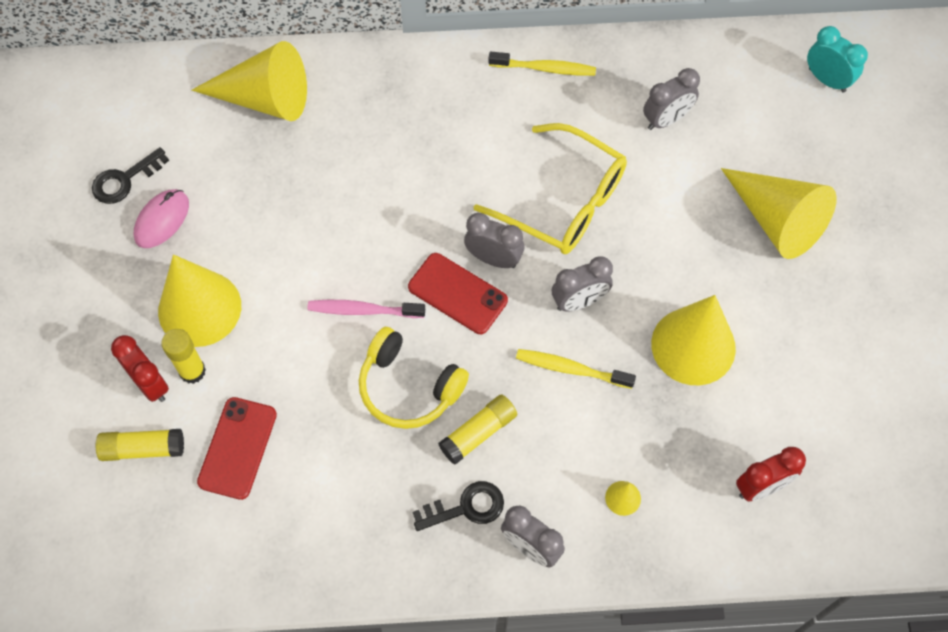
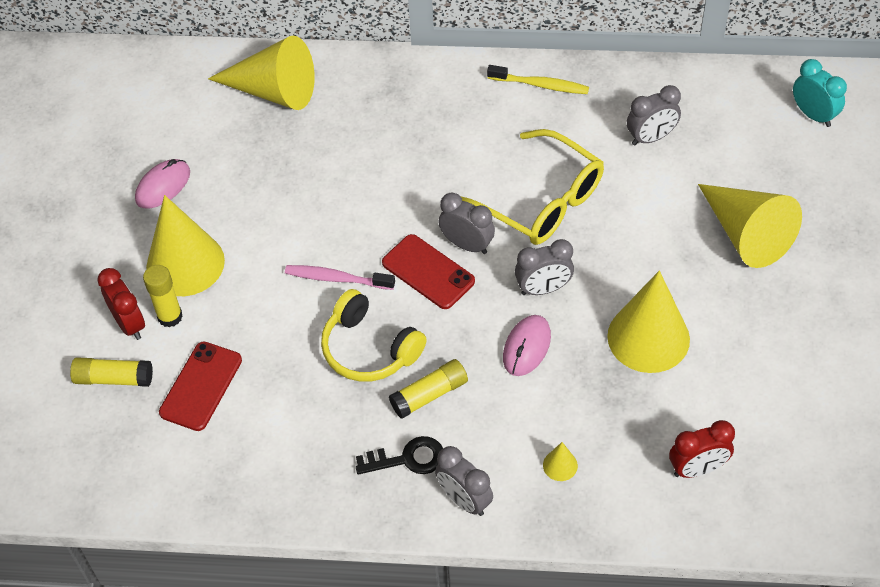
camera: 10 degrees right, 10 degrees down
(124, 180) = (134, 149): black key -> none
(571, 369) = (527, 347): yellow toothbrush -> pink mouse

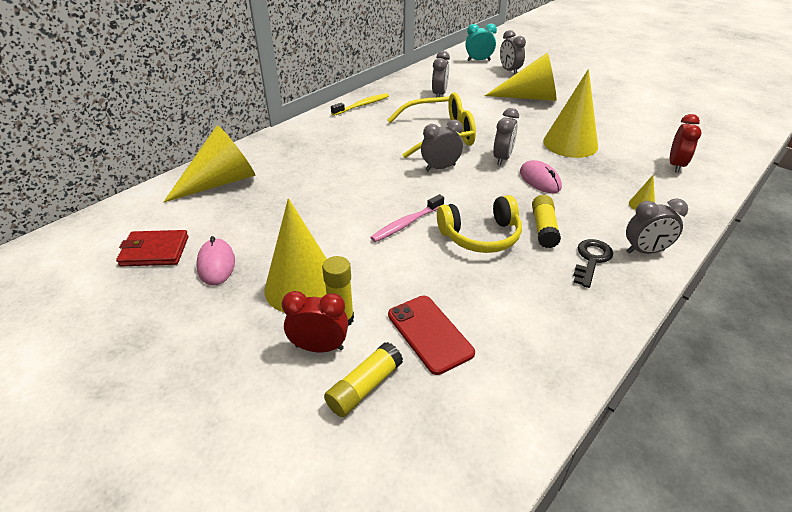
camera: 55 degrees left, 15 degrees down
(143, 133) = (155, 251): none -> red wallet
(428, 272) = (444, 188): red phone -> none
(815, 168) = (509, 71): none -> grey clock

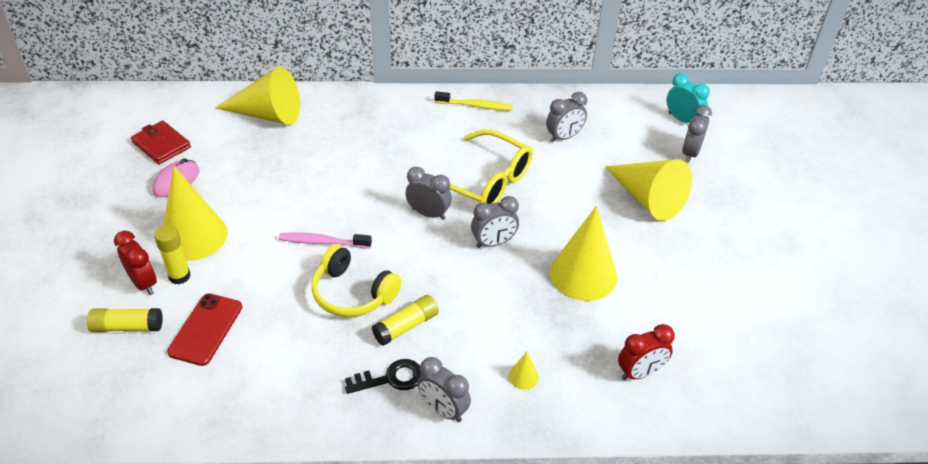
camera: 45 degrees right, 5 degrees up
(540, 180) = (485, 286): pink mouse -> none

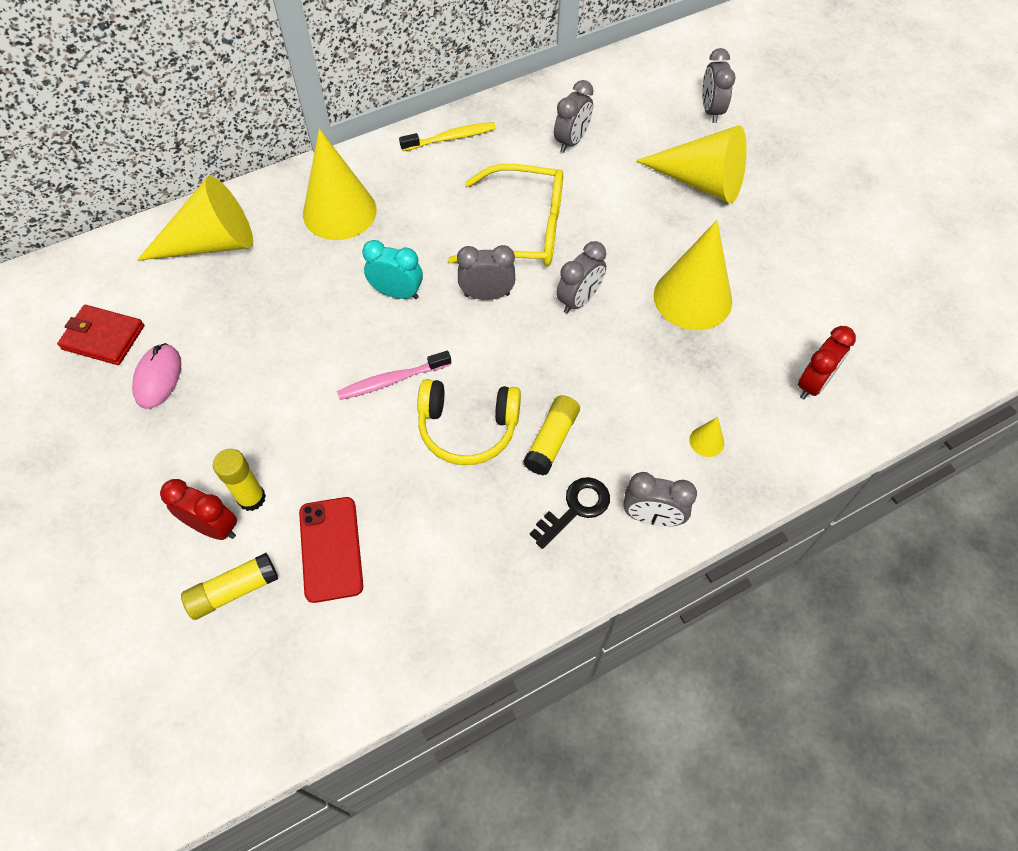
camera: 25 degrees left, 15 degrees up
(194, 236) = (232, 439): yellow cone -> yellow cone (339, 212)
(682, 120) = (678, 73): turquoise clock -> turquoise clock (397, 293)

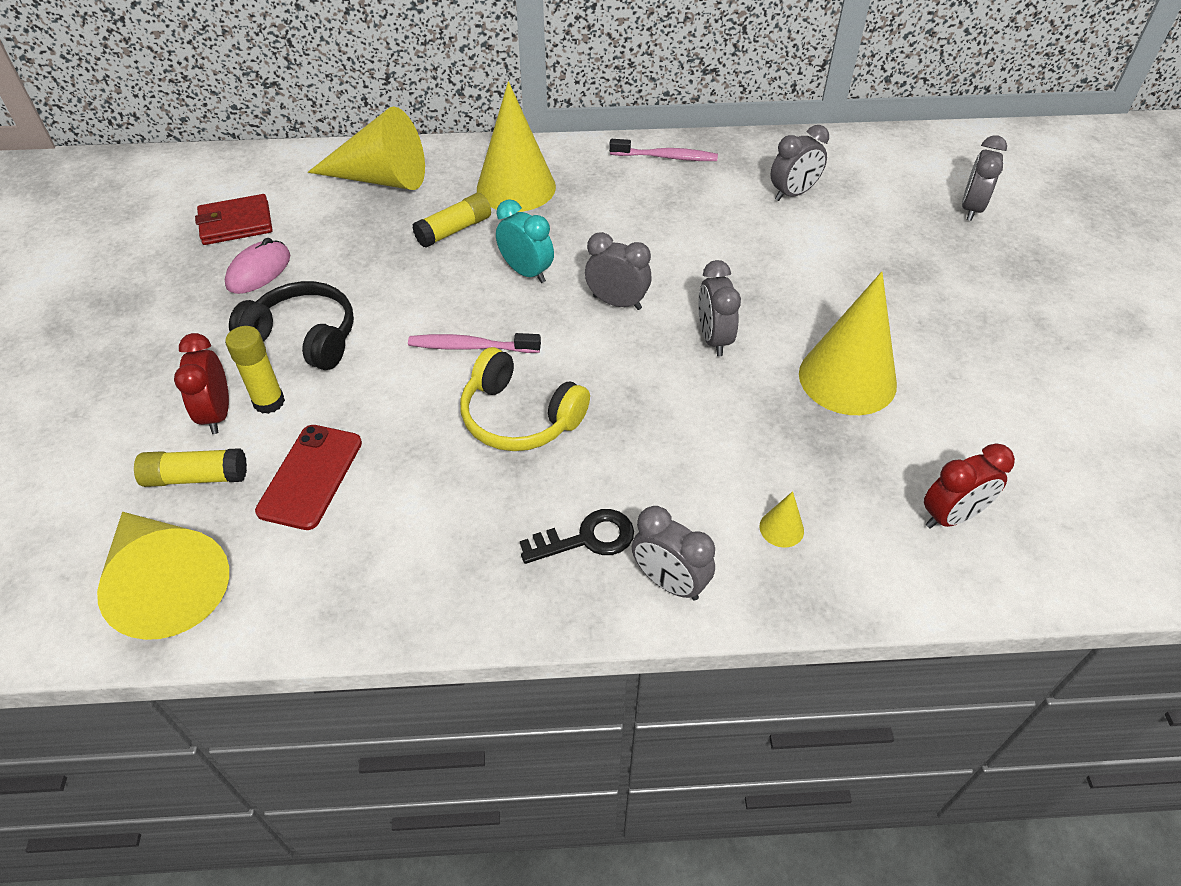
camera: 25 degrees right, 10 degrees down
(103, 337) = (236, 223): red wallet -> red wallet turned 60 degrees counterclockwise
(213, 527) = (217, 414): red clock -> red clock turned 150 degrees counterclockwise
(243, 426) = (304, 337): none -> black headphones
(451, 138) = (666, 157): yellow toothbrush -> pink toothbrush
(522, 230) = (691, 256): yellow glasses -> none
(552, 440) = (602, 461): yellow glue stick -> yellow glue stick (454, 230)
(579, 300) = (713, 339): grey clock -> grey clock turned 105 degrees clockwise
(701, 182) = (922, 271): yellow cone -> yellow cone (167, 583)

